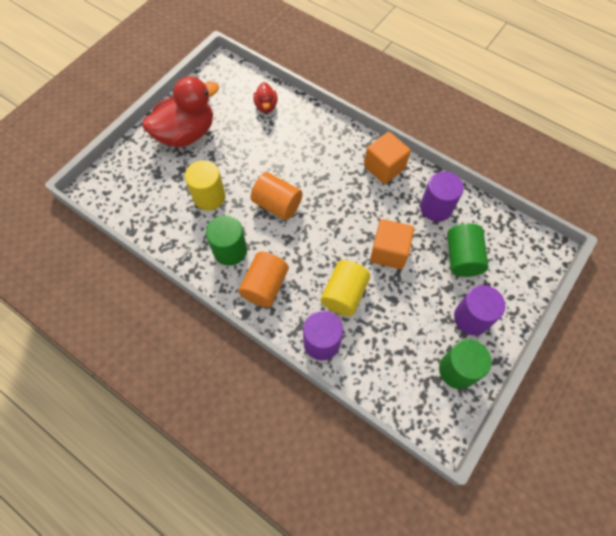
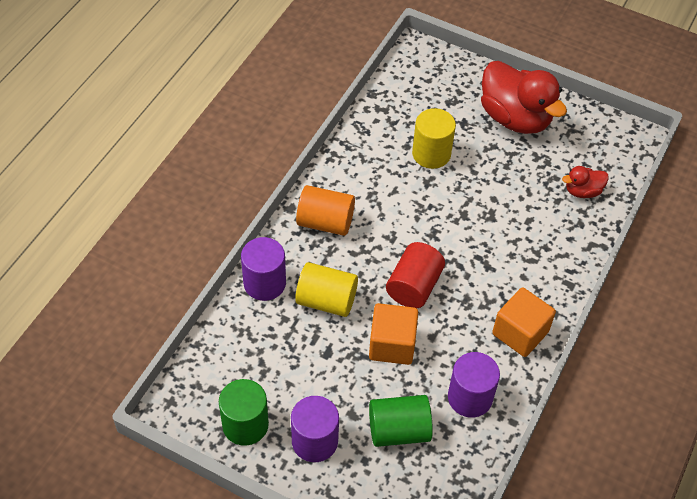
camera: 80 degrees right, 10 degrees down
(230, 250) = (364, 184): green cylinder -> none
(277, 205) = (435, 221): orange cylinder -> none
(337, 229) = (414, 286): none -> red cylinder

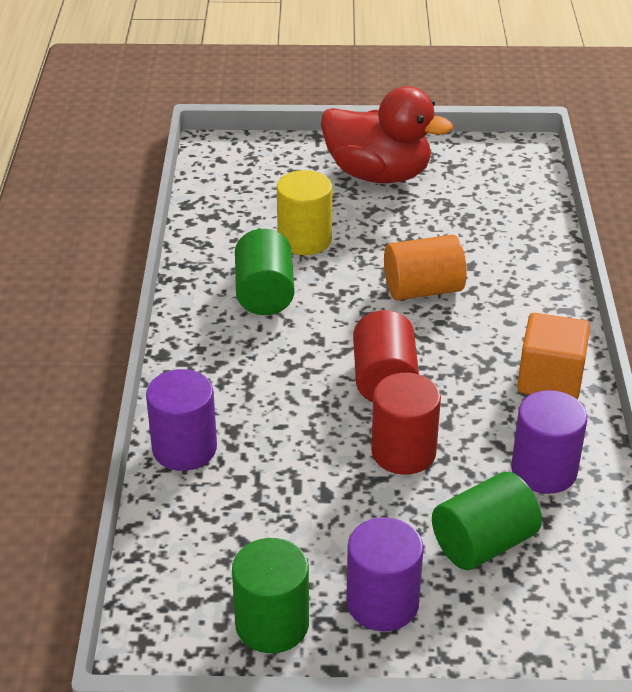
camera: 25 degrees left, 15 degrees down
(325, 222) = (220, 353): orange cylinder -> orange cylinder (423, 289)
(326, 300) = (282, 436): yellow cylinder -> none
(379, 187) = (264, 294): none -> green cylinder
(392, 345) = (403, 452): orange cube -> red cylinder
(582, 191) = (510, 217): red duck -> none

